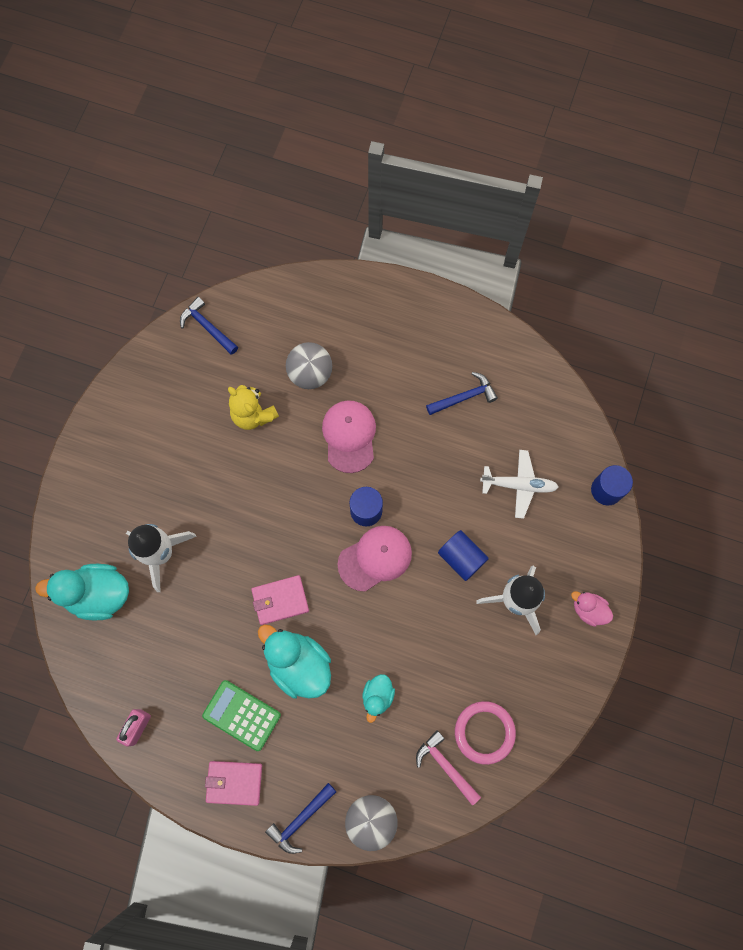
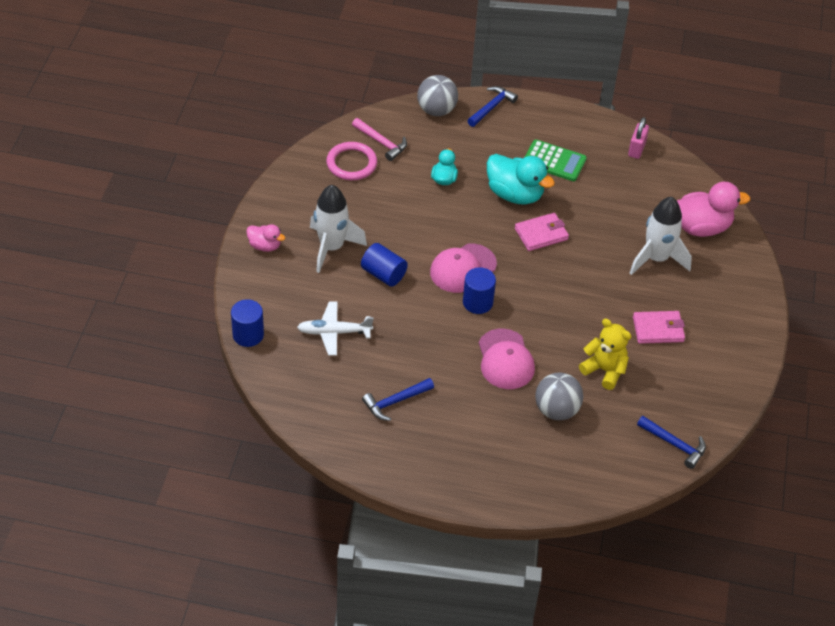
camera: 170 degrees right, 25 degrees down
(98, 594) = (701, 227): turquoise duck -> pink duck
(234, 782) = (549, 123): pink wallet -> pink wallet (658, 329)

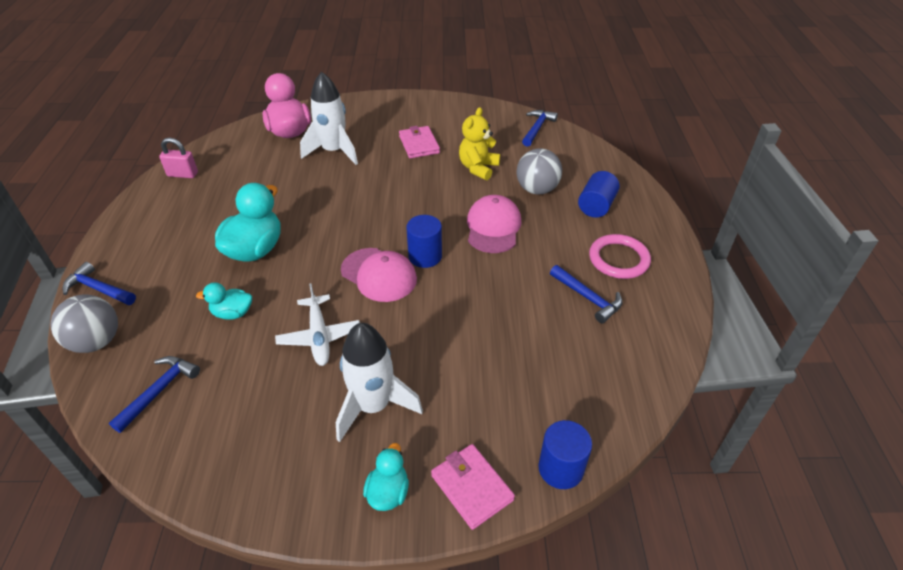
camera: 100 degrees left, 5 degrees down
(265, 246) = (388, 492): pink duck -> turquoise duck
(334, 332) = (516, 372): white plane -> white plane (319, 336)
(351, 163) = (203, 418): pink ring -> pink ring (618, 259)
(381, 142) = (159, 391): pink hammer -> blue hammer
(383, 274) = (406, 342): blue cylinder -> blue cylinder (596, 206)
(505, 359) = (493, 227): pink cap -> pink cap turned 60 degrees counterclockwise
(541, 234) = (314, 224): pink wallet -> pink wallet (471, 487)
(554, 161) = (200, 227): green calculator -> none

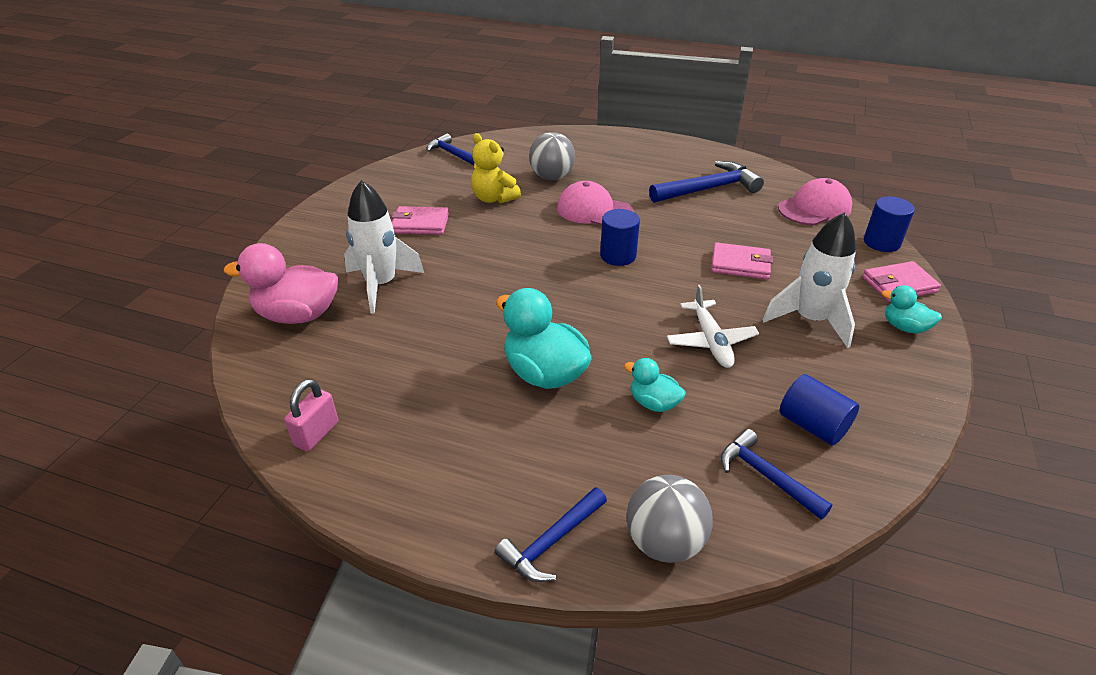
camera: 70 degrees left, 5 degrees down
(232, 313) = (653, 403): turquoise duck -> turquoise duck turned 105 degrees clockwise
(319, 336) = (710, 341): white plane -> white plane turned 75 degrees clockwise
(379, 275) = (633, 288): pink cap -> pink cap (814, 208)
(450, 341) = (740, 264): none -> pink wallet
(587, 298) = (708, 189): blue hammer -> blue hammer, size x1.58
(596, 206) = (594, 157): blue cylinder -> blue cylinder (812, 425)
(618, 259) = (668, 165): pink ring -> none

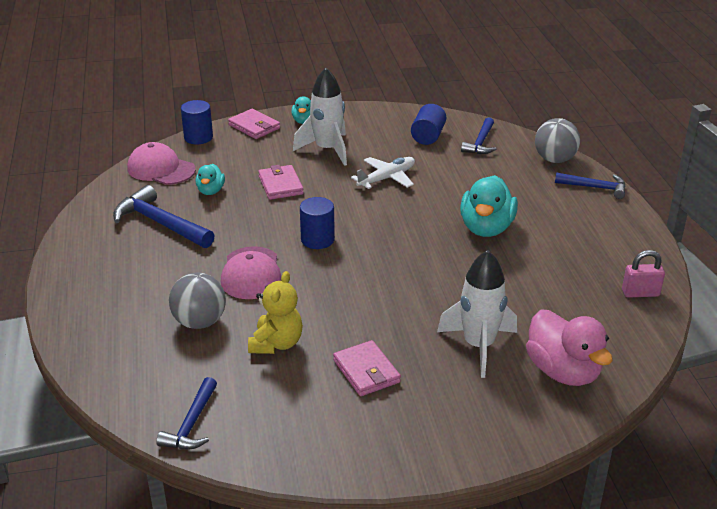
camera: 120 degrees left, 5 degrees down
(653, 403) = (466, 184): turquoise duck -> turquoise duck (211, 191)

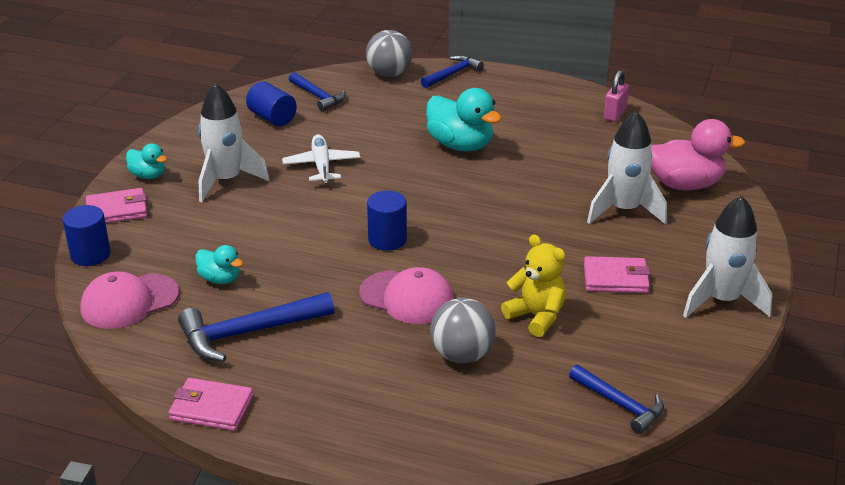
camera: 60 degrees left, 0 degrees up
(280, 185) = (261, 230): pink wallet -> pink wallet (211, 408)
(387, 447) = (722, 300): none -> white rocket

